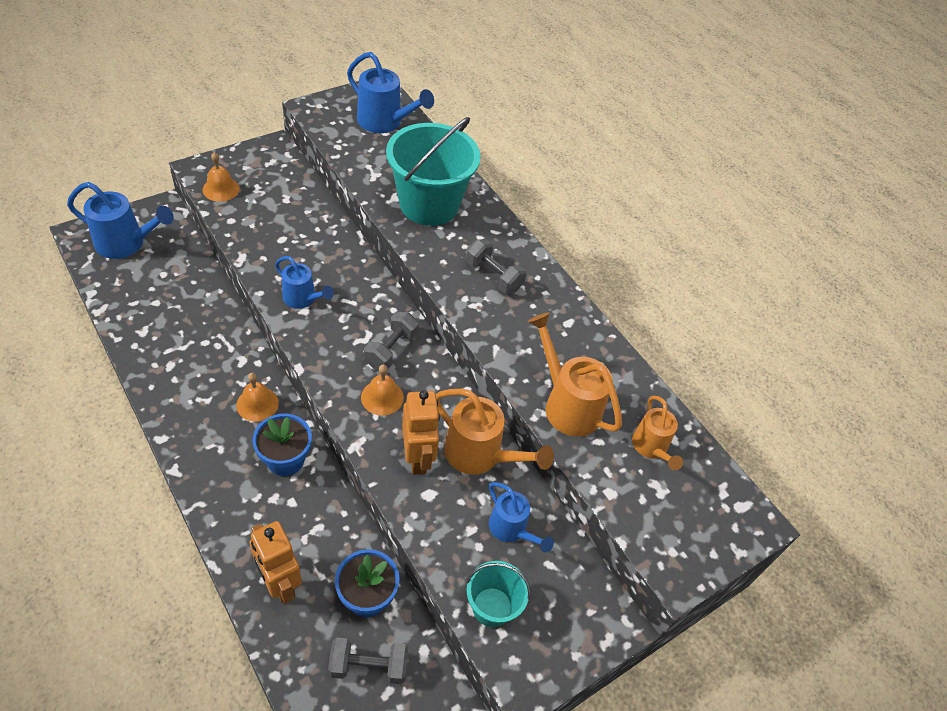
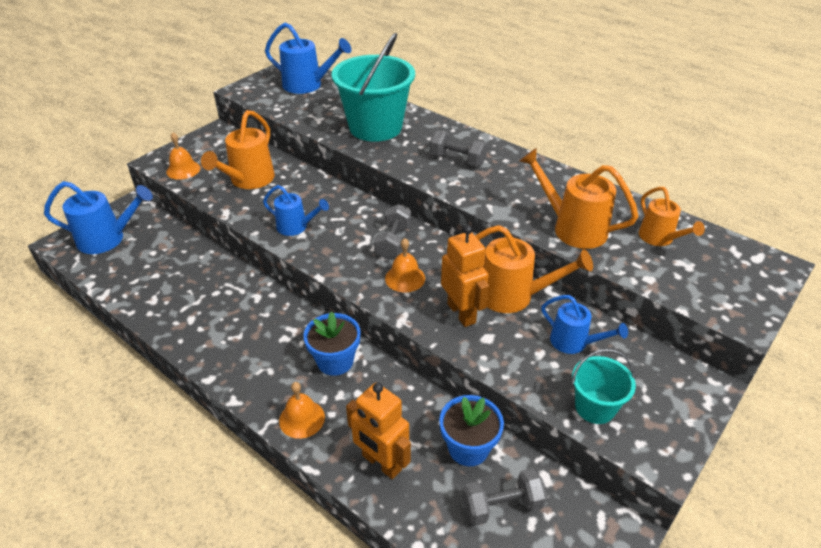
camera: 10 degrees left, 10 degrees down
(257, 404) = (287, 325): orange bell -> orange bell (302, 419)
(280, 224) = (248, 181): none -> orange watering can

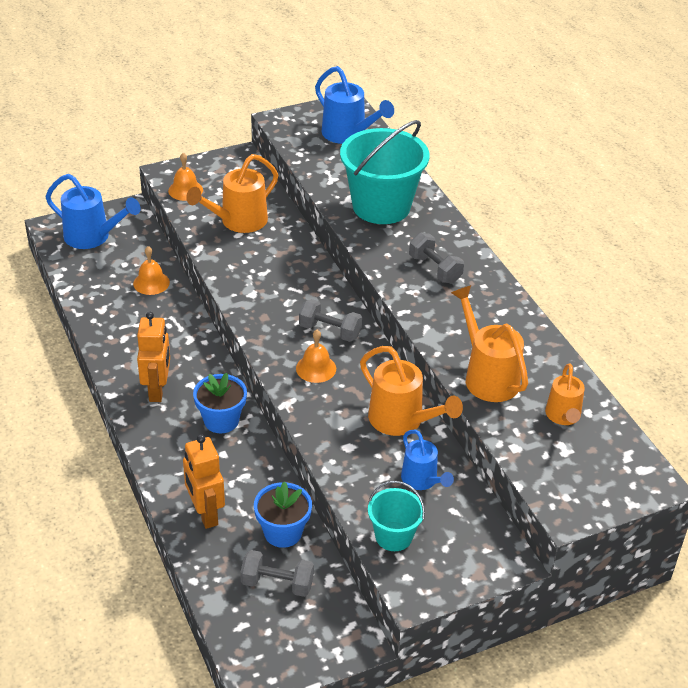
camera: 25 degrees right, 0 degrees up
(296, 227) = (252, 285): blue watering can -> none
(302, 419) = (165, 455): orange bell -> orange bell (151, 283)
(393, 242) = (330, 331): grey dumbbell -> grey dumbbell turned 75 degrees clockwise
(461, 313) = (342, 418): orange robot -> orange robot (157, 390)

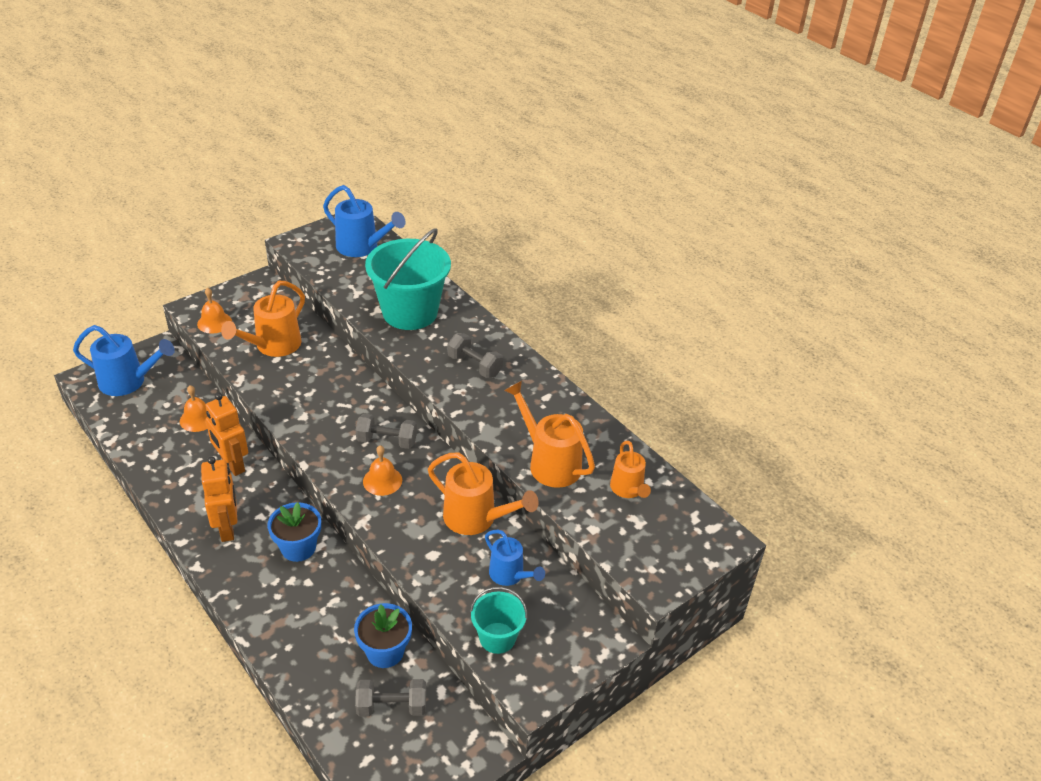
camera: 15 degrees left, 0 degrees up
(205, 514) = (304, 648): orange robot -> orange robot (232, 464)

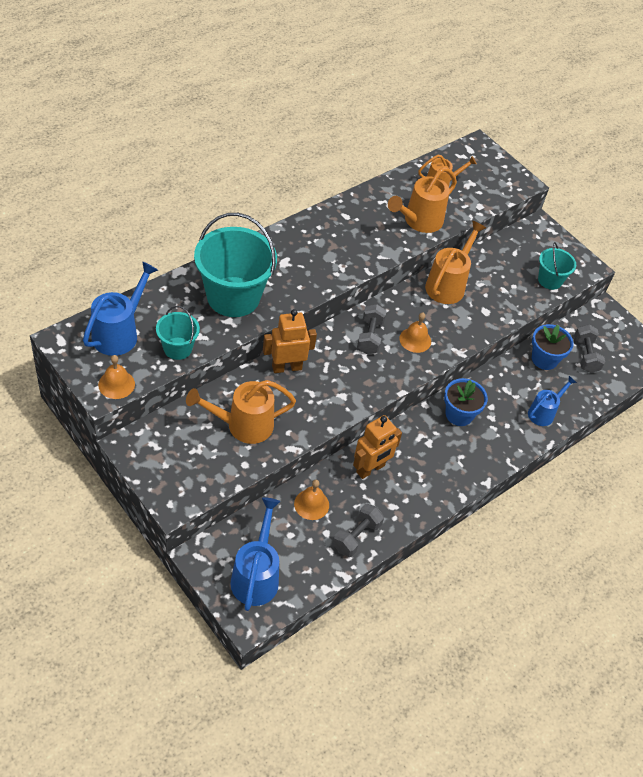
camera: 95 degrees left, 10 degrees up
(214, 322) = (202, 480): orange bell -> orange bell (116, 384)
(227, 528) = (444, 465): orange robot -> orange robot (286, 367)
(273, 346) = (242, 425): orange watering can -> orange watering can turned 135 degrees clockwise
(342, 280) = (177, 348): none -> turquoise bucket
(474, 365) = (309, 256): grey dumbbell -> grey dumbbell (356, 536)
(510, 575) = (497, 270): blue watering can -> blue watering can (544, 412)

